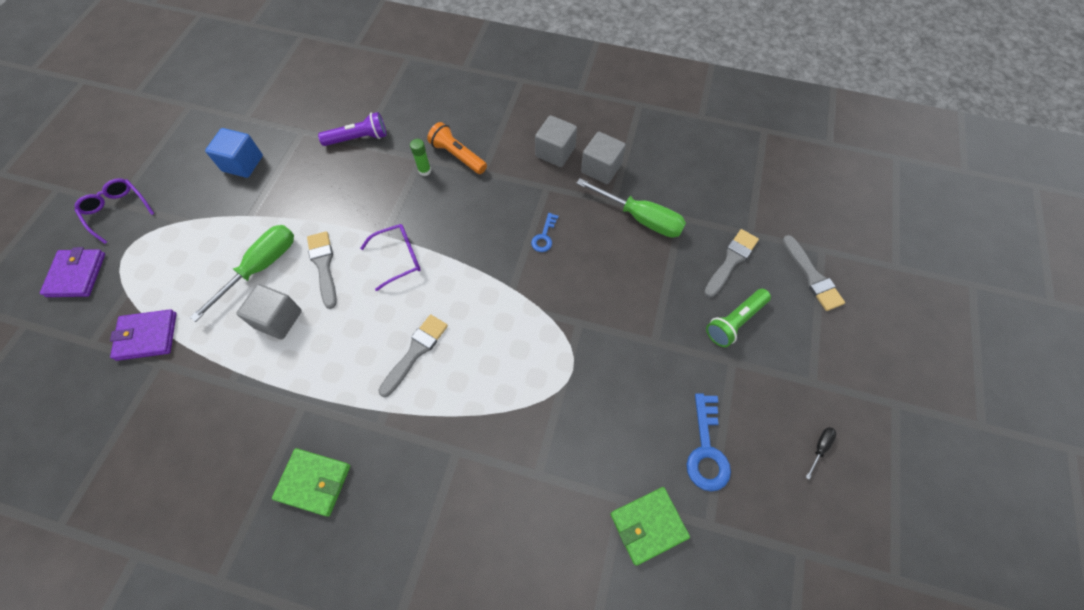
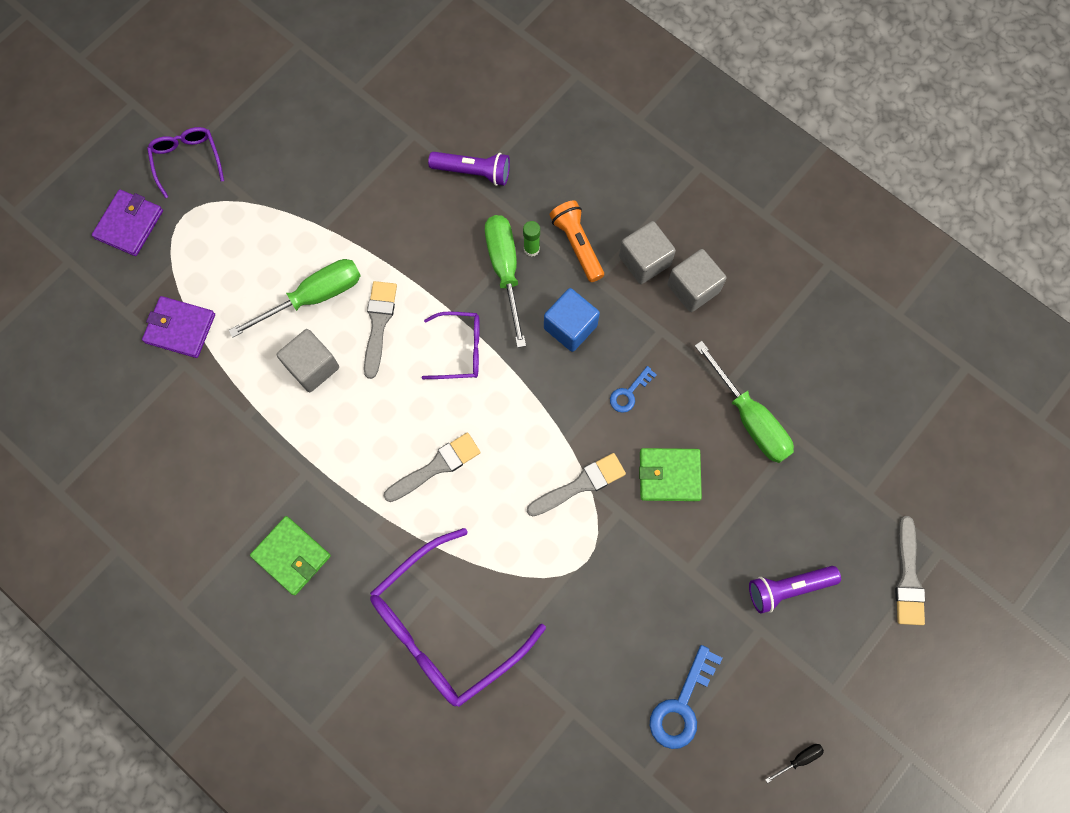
camera: 25 degrees right, 10 degrees up
(243, 163) = (334, 153): blue cube -> blue cube (570, 327)
(410, 192) = (505, 270): none -> green screwdriver
(478, 480) = (444, 627): none -> purple glasses
(601, 168) = (736, 334): grey cube -> grey cube (644, 261)
(648, 525) = (586, 747): green wallet -> green wallet (669, 475)
(731, 261) = (825, 516): grey brush -> grey brush (580, 484)
(734, 322) = (788, 588): green flashlight -> purple flashlight

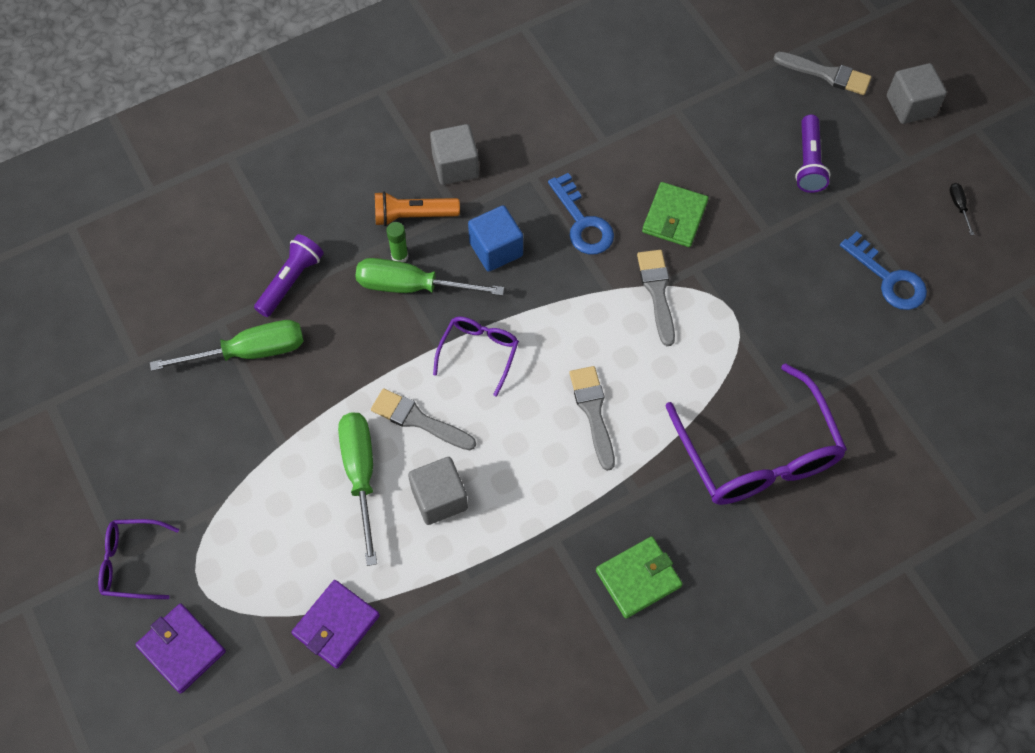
camera: 70 degrees left, 10 degrees down
(629, 393) = (582, 222): blue key -> blue key, size x1.72
(693, 288) = (500, 137): grey cube -> grey cube (910, 106)
(750, 418) = (644, 136): green screwdriver -> green screwdriver (249, 352)

